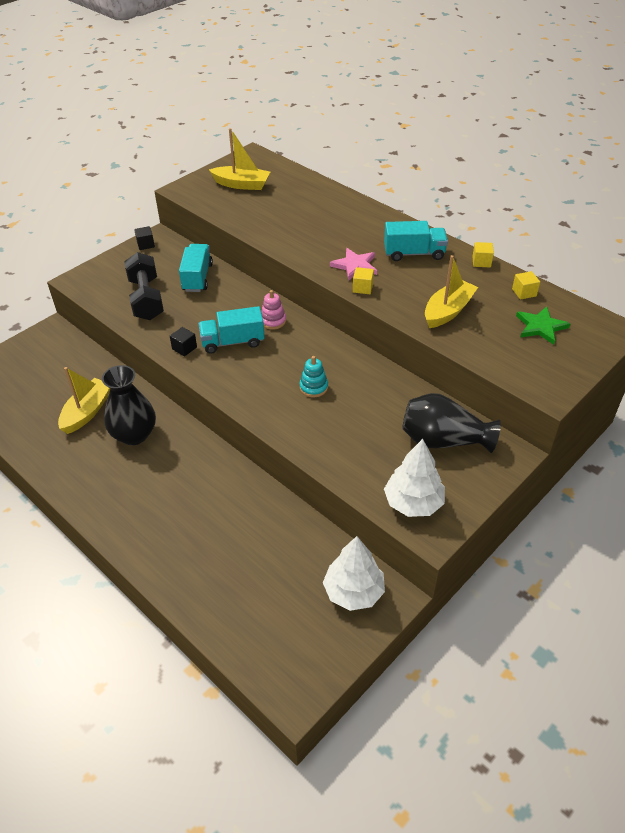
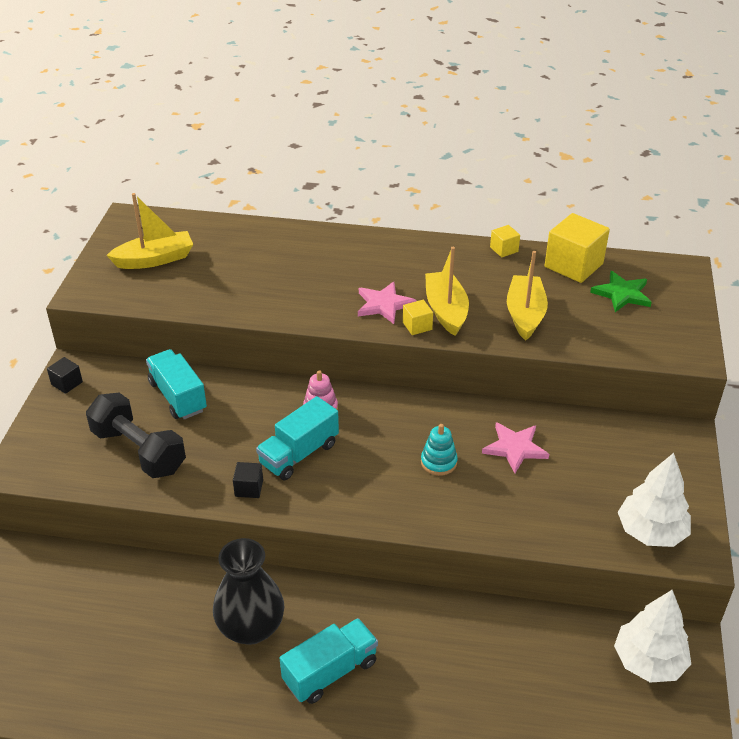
camera: 35 degrees left, 5 degrees down
(87, 412) = (162, 632): yellow boat -> yellow boat (446, 310)
(374, 403) = (515, 448): none -> pink star
(414, 253) = (430, 266): turquoise truck -> turquoise truck (330, 672)
(443, 440) = (616, 454): black vase -> none
(524, 292) = (573, 265): yellow cube -> yellow cube, size x2.04

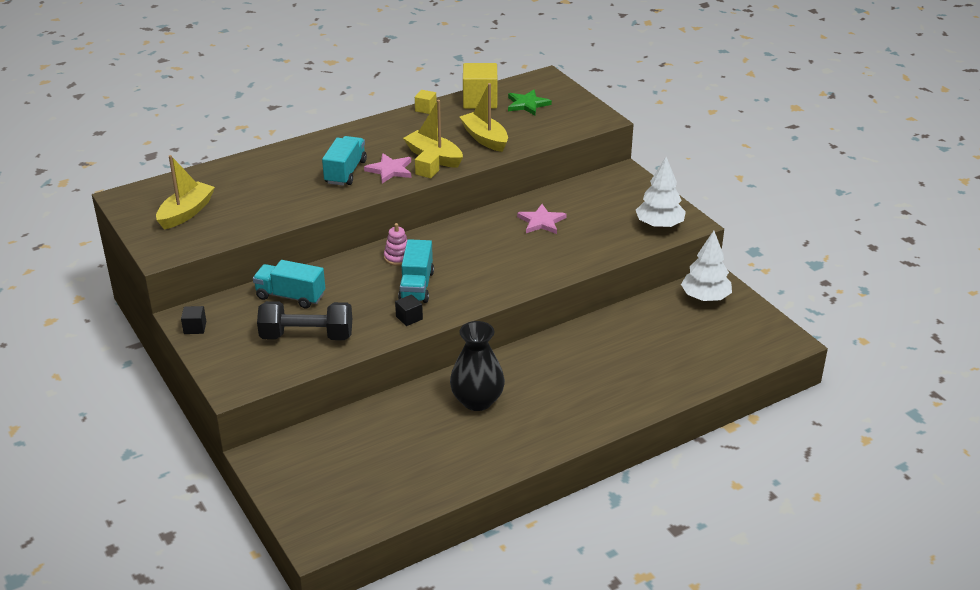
camera: 40 degrees left, 5 degrees down
(330, 672) = (549, 394): turquoise truck -> turquoise truck (345, 172)
(438, 462) = (507, 249): turquoise stacking toy -> none

